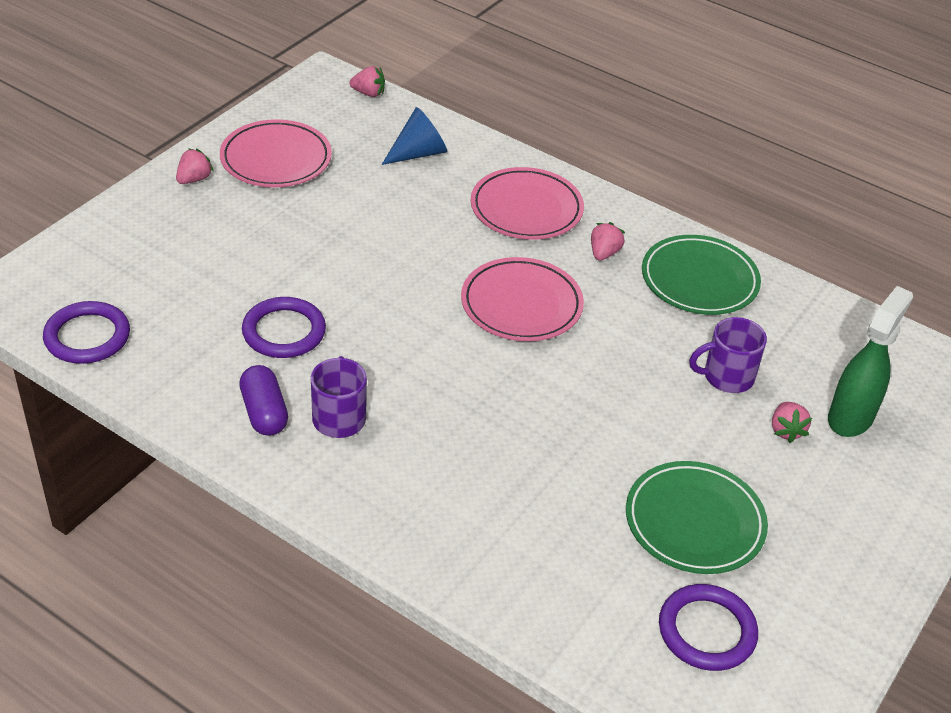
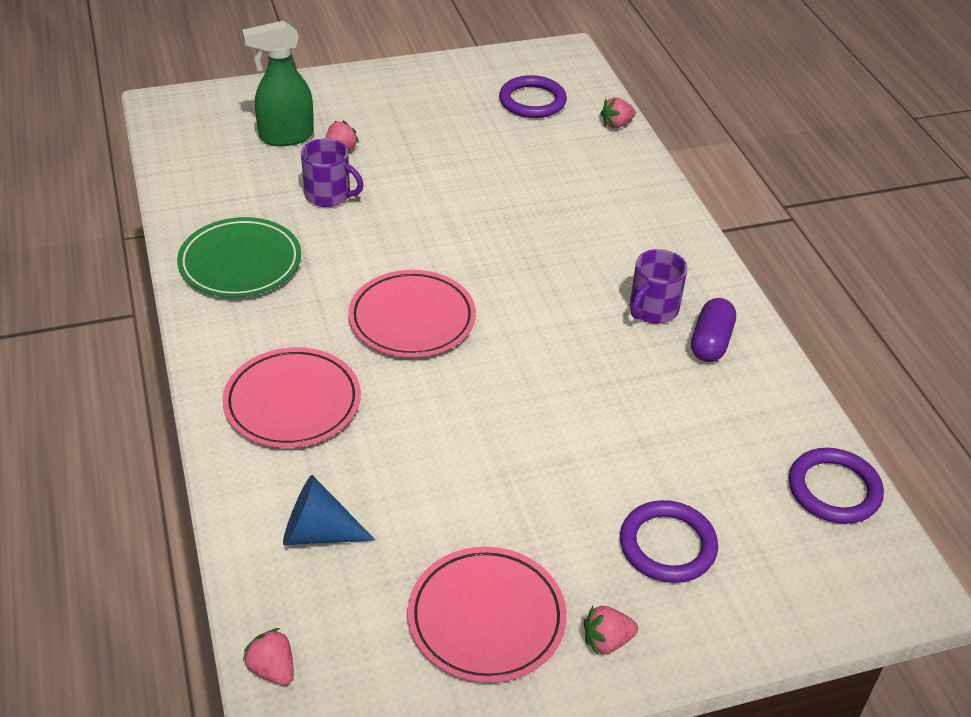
camera: 140 degrees left, 0 degrees up
(284, 332) = (643, 400): purple ring -> purple ring (667, 545)
(604, 253) = (283, 324): pink strawberry -> pink strawberry (616, 124)
(694, 522) = (471, 141): green plate -> none

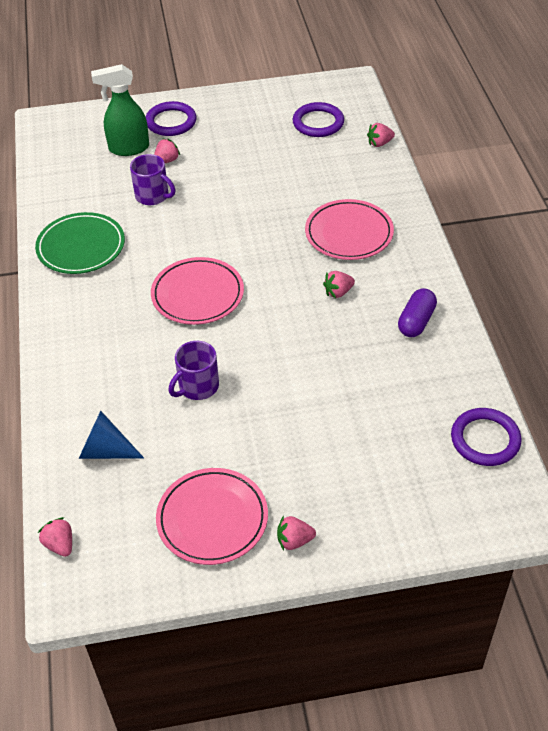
camera: 10 degrees right, 5 degrees up
(292, 402) = (102, 354): pink plate -> pink plate (349, 233)
(601, 309) = (338, 292): none -> pink strawberry
(652, 310) = (377, 294): purple mug -> purple mug (197, 387)
(667, 545) = (352, 474): purple ring -> purple ring (171, 122)

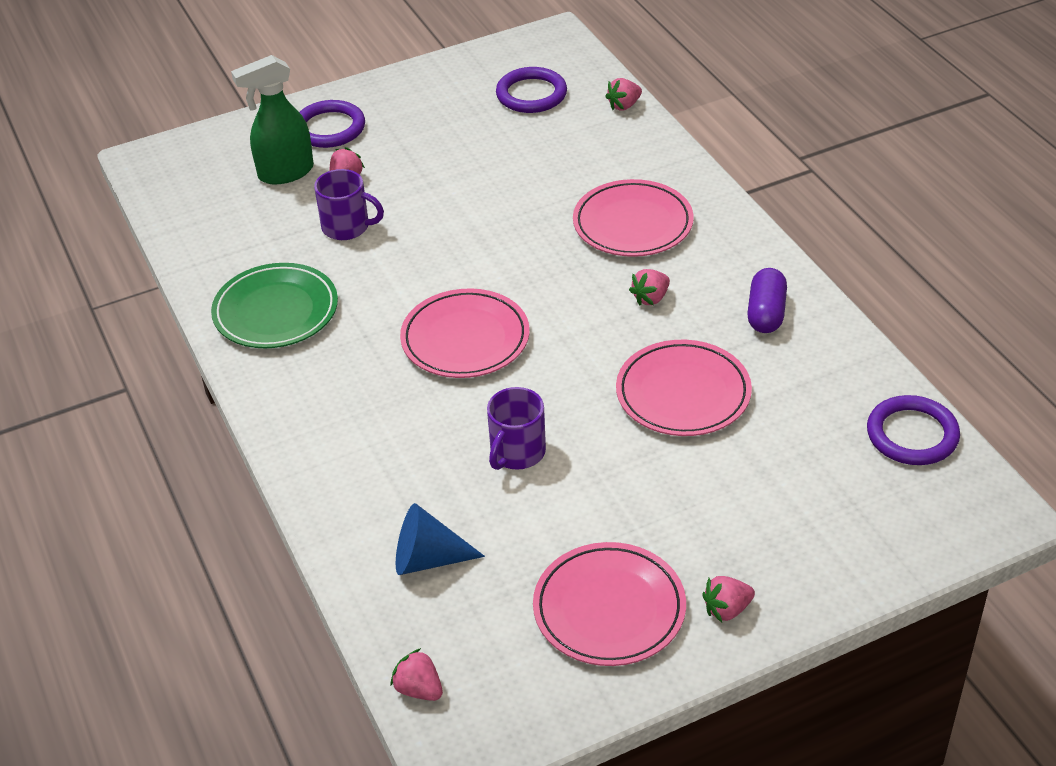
camera: 15 degrees left, 5 degrees down
(331, 369) = (683, 393): none -> pink plate

